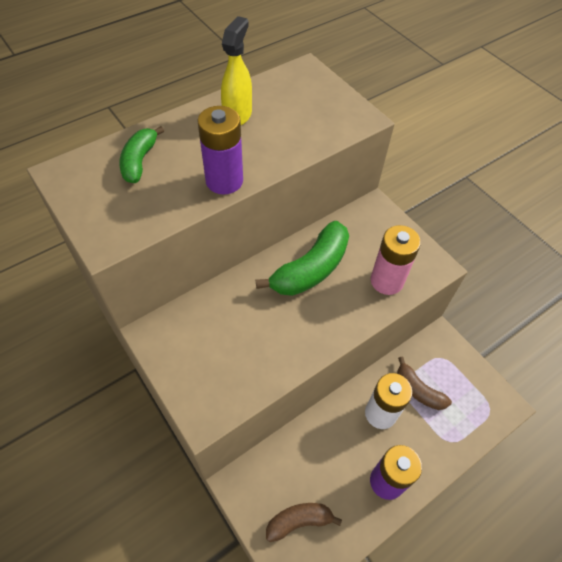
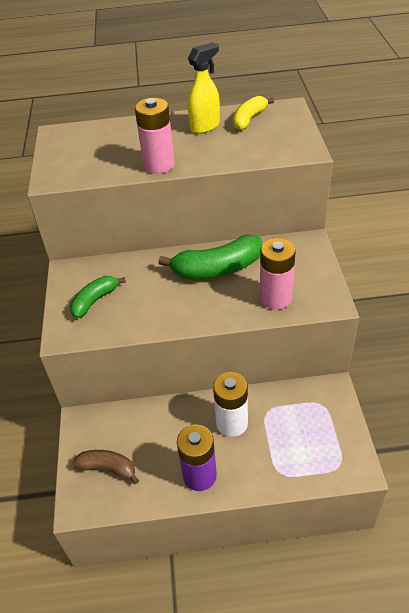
camera: 35 degrees right, 10 degrees down
(139, 161) = (111, 138): green banana -> green banana (95, 300)
(224, 181) = (159, 165): purple battery -> pink battery
(277, 94) = (249, 119): none -> yellow banana
(418, 390) = (279, 420): brown banana -> none

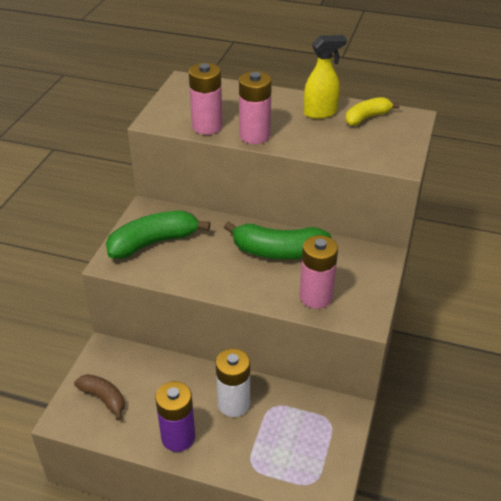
camera: 20 degrees right, 5 degrees down
(95, 300) = (153, 242): green banana -> green banana, size x1.64
(107, 169) = (207, 126): none -> pink battery

